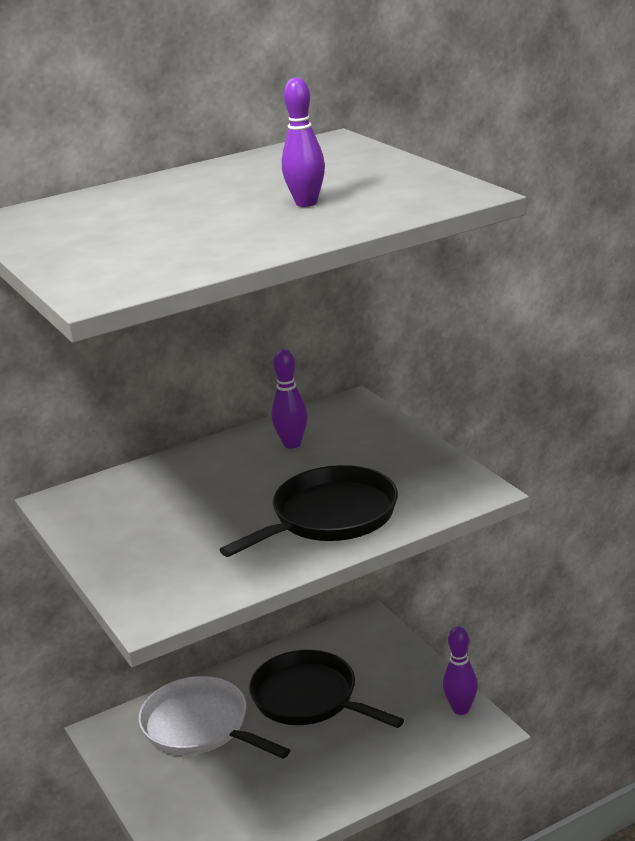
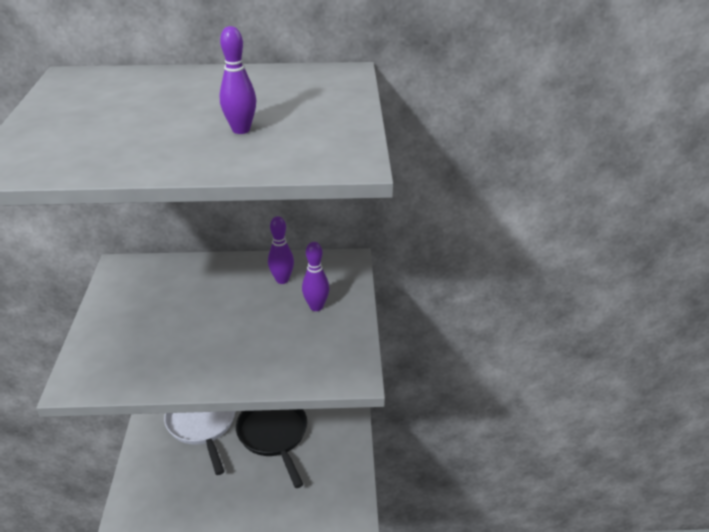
camera: 25 degrees right, 10 degrees up
(329, 517) = (245, 353): black pan -> none
(461, 709) = (352, 490): purple bowling pin -> purple bowling pin (316, 307)

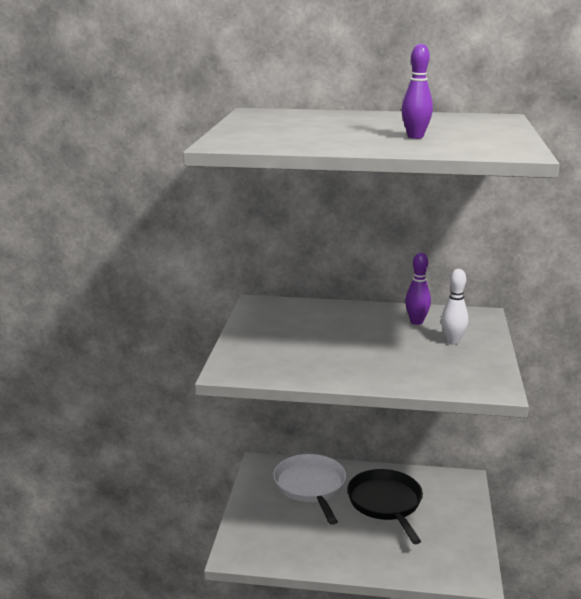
camera: 10 degrees right, 15 degrees down
(316, 307) = (452, 342): purple bowling pin -> white bowling pin

